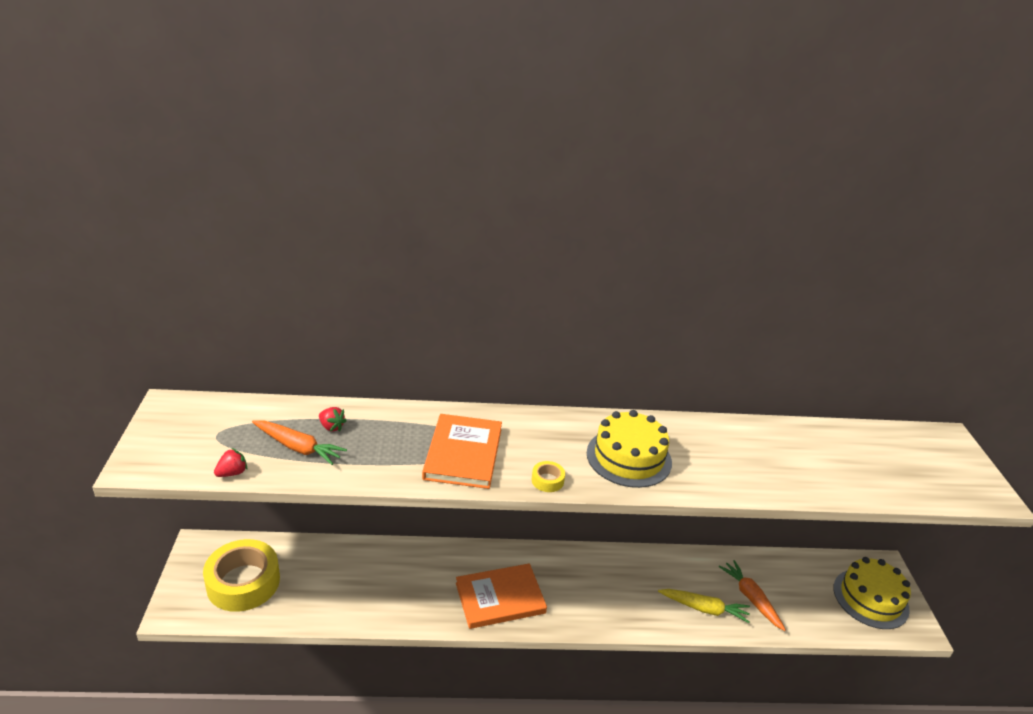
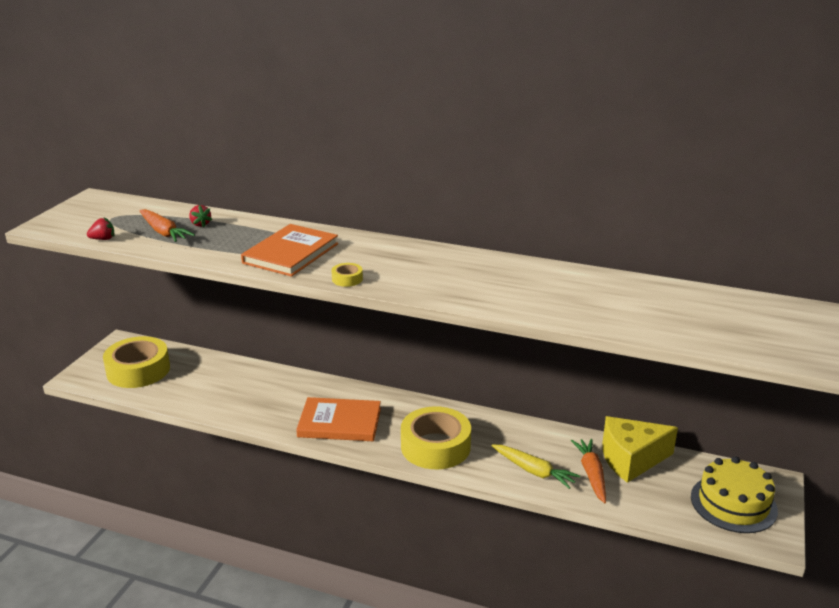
camera: 25 degrees right, 5 degrees down
(605, 603) = (435, 446): none -> yellow tape
(629, 457) = (438, 276): yellow cake -> none
(771, 572) = (631, 459): none -> yellow cheese

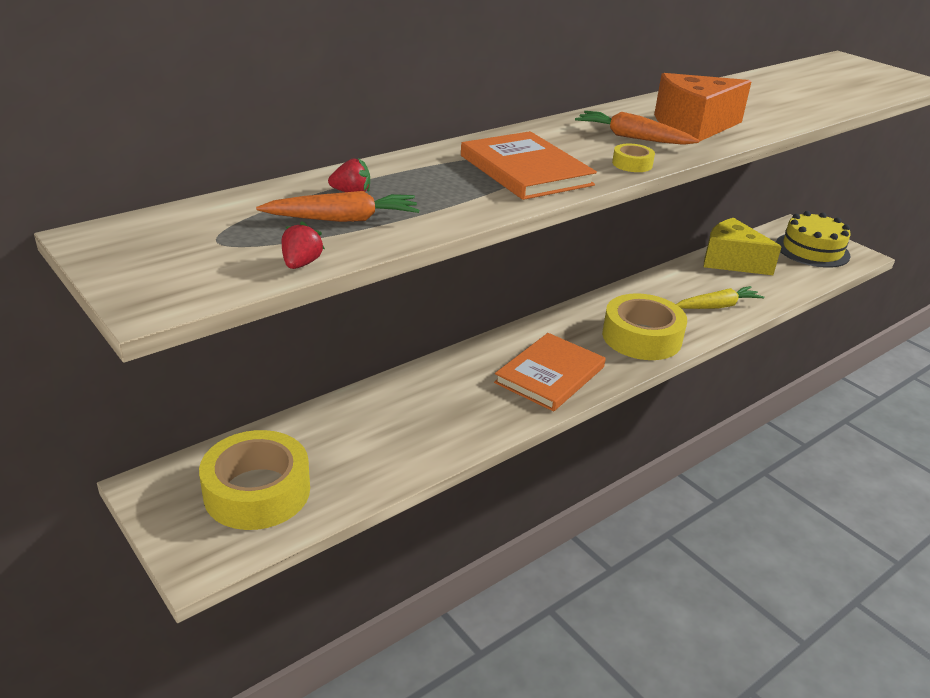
camera: 60 degrees left, 5 degrees up
(463, 283) = (694, 126): none -> orange cheese
(591, 474) = (740, 284): orange carrot -> orange carrot (632, 138)
(631, 459) = (731, 261): yellow cheese -> yellow cheese turned 105 degrees clockwise

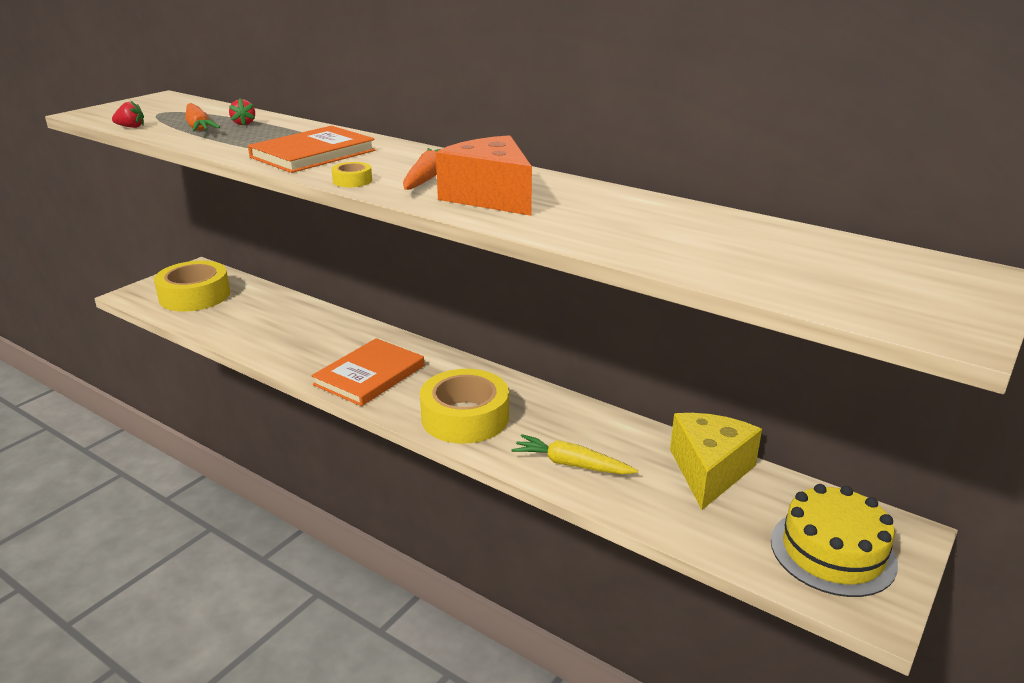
camera: 75 degrees right, 5 degrees down
(550, 375) = (369, 375): orange book -> orange book turned 75 degrees counterclockwise
(717, 306) = (571, 464): yellow carrot -> yellow carrot turned 150 degrees clockwise

